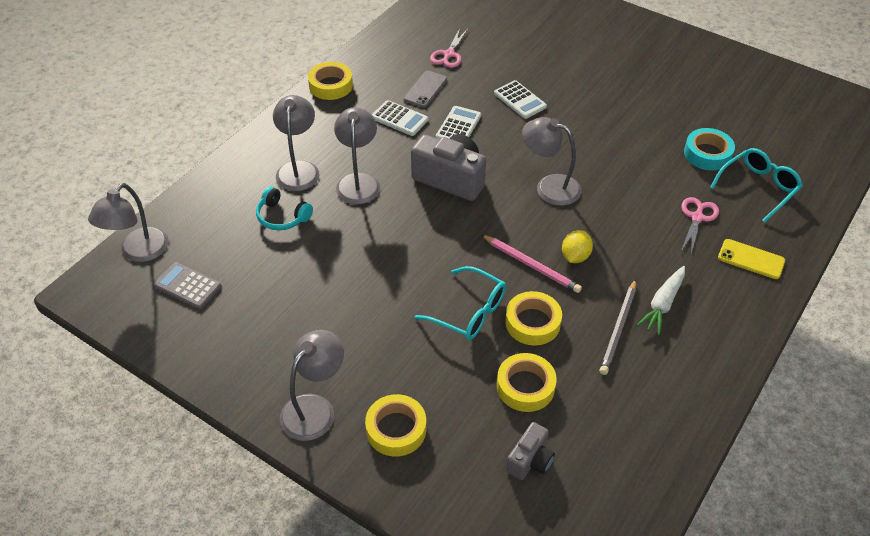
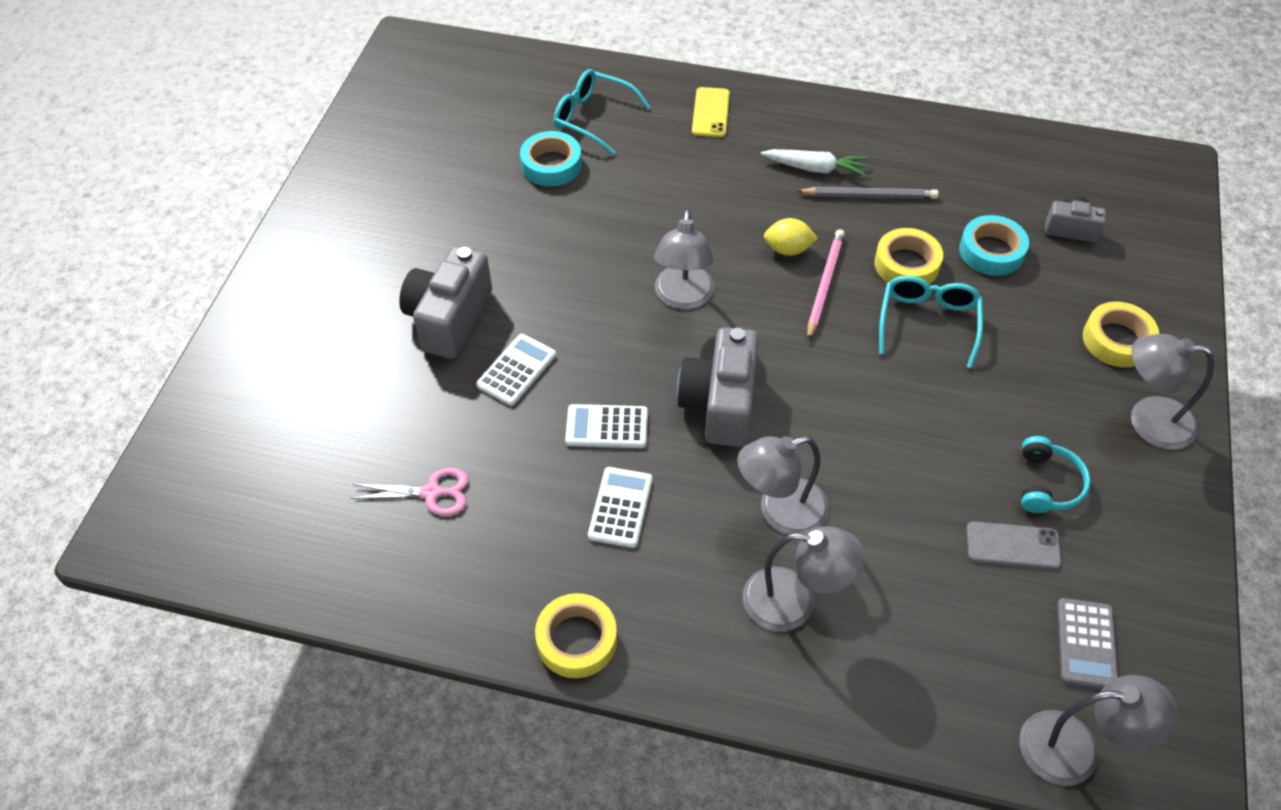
camera: 110 degrees left, 5 degrees up
(282, 216) = (898, 581): turquoise headphones -> turquoise headphones (1047, 484)
(299, 169) = (794, 602): grey lamp -> grey lamp turned 150 degrees counterclockwise
(425, 89) = (535, 496): grey phone -> grey phone (1013, 546)
(525, 386) = (991, 251): yellow tape -> turquoise tape
(574, 81) = (449, 318): none -> grey camera
(697, 217) = (668, 159): pink scissors -> none

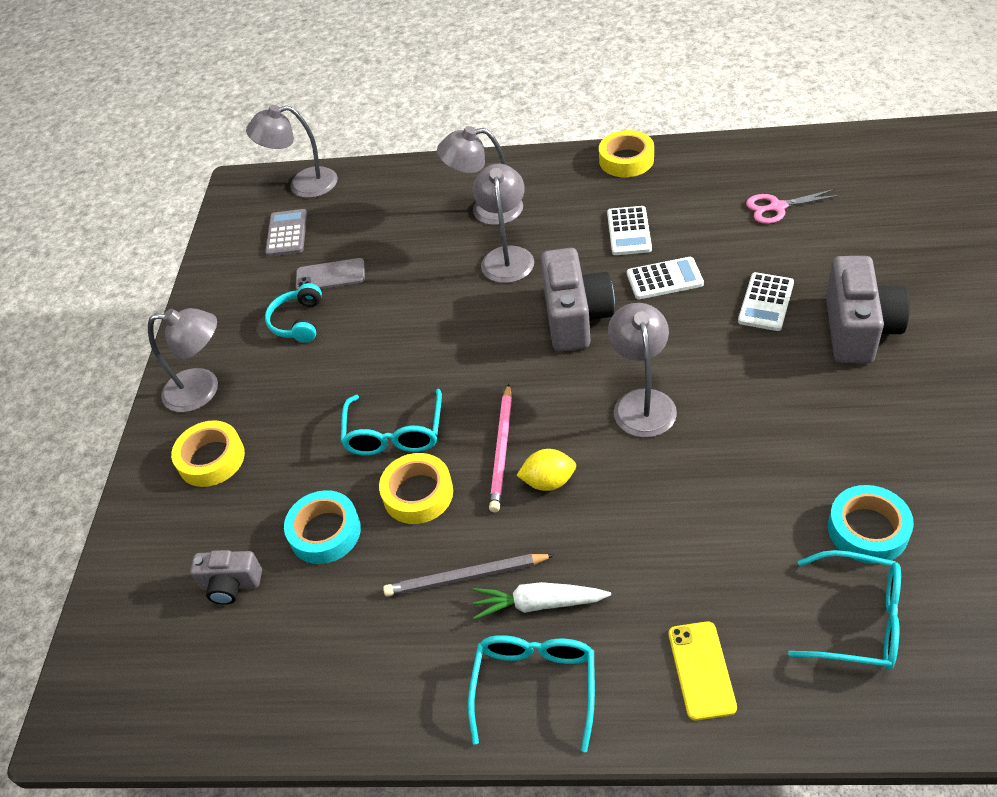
camera: 175 degrees right, 5 degrees down
(780, 511) = (507, 256): grey lamp -> grey lamp turned 60 degrees counterclockwise
(827, 125) = (535, 686): none -> turquoise glasses

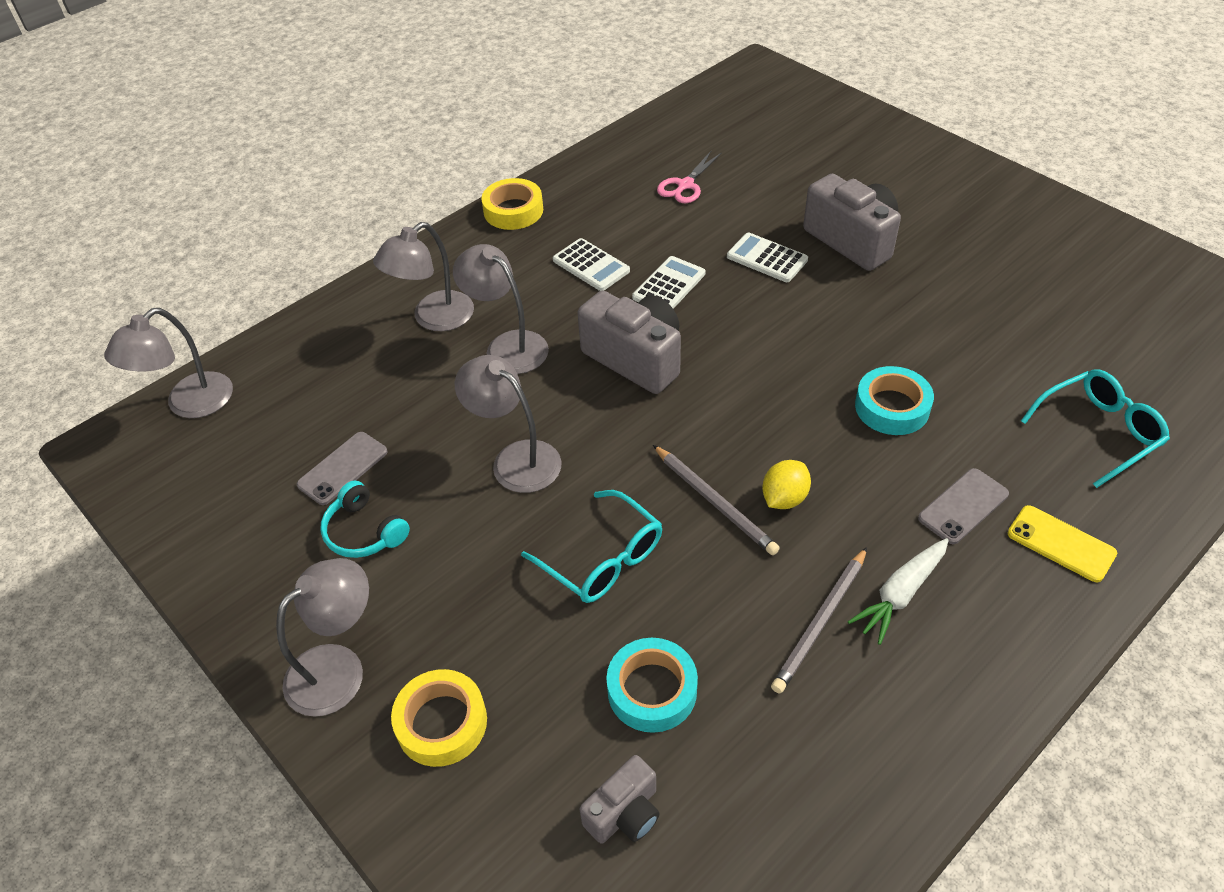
camera: 50 degrees left, 0 degrees up
(287, 233) = (233, 460): grey calculator -> none
(418, 494) = (691, 591): yellow tape -> none
(502, 450) = (715, 502): pink pencil -> grey pencil
(535, 686) = (978, 655): turquoise glasses -> none
(642, 402) = (774, 388): grey lamp -> grey lamp (515, 459)
(664, 585) = (963, 506): none -> grey phone
(766, 302) = (767, 258): white calculator -> white calculator turned 150 degrees clockwise
(867, 529) = (1029, 369): turquoise tape -> turquoise tape (892, 407)

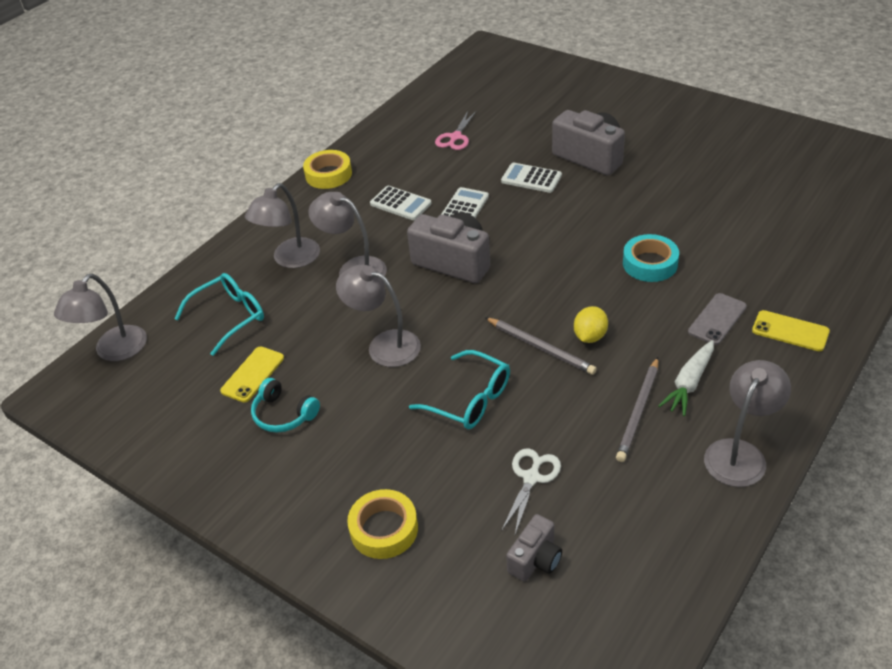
camera: 10 degrees left, 5 degrees down
(338, 668) = (294, 509): grey lamp -> grey lamp (740, 453)
(342, 468) = (252, 374): grey phone -> yellow phone
(652, 690) = (531, 478): turquoise tape -> white scissors
(1099, 432) = (797, 255): turquoise glasses -> turquoise glasses (230, 317)

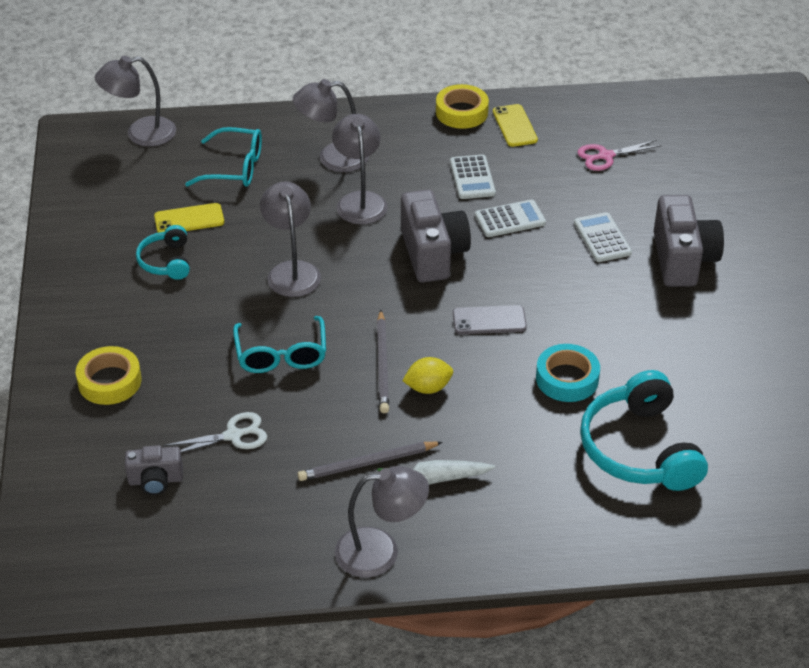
camera: 45 degrees right, 0 degrees up
(717, 319) = (537, 460): grey phone -> grey phone (489, 320)
(749, 265) = (640, 449): none -> turquoise headphones
(790, 331) = (573, 518): yellow phone -> yellow phone (515, 126)

